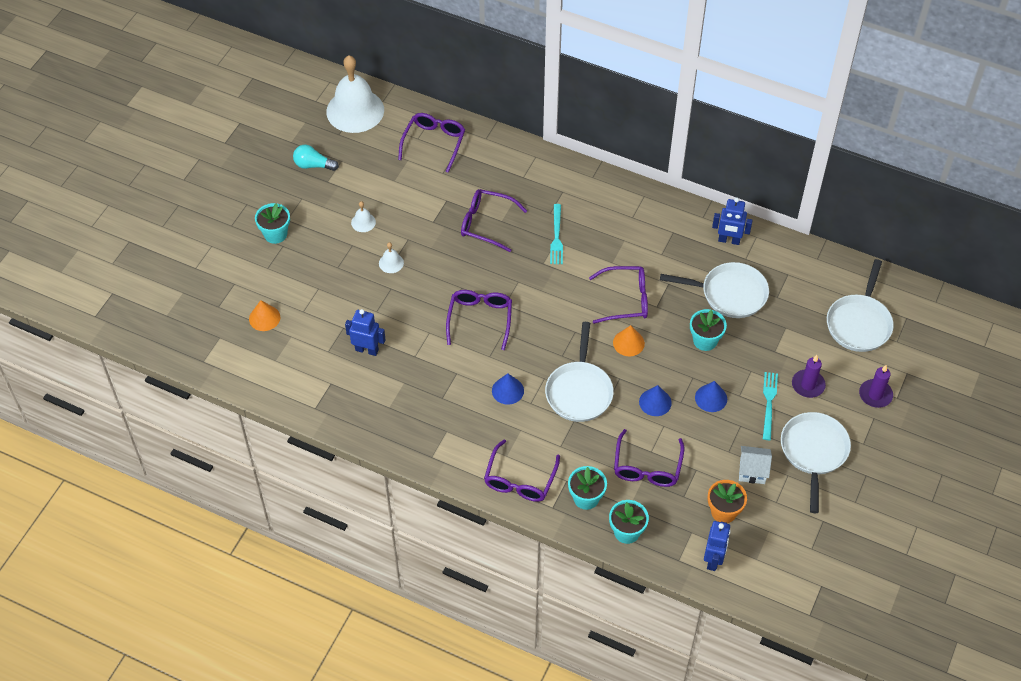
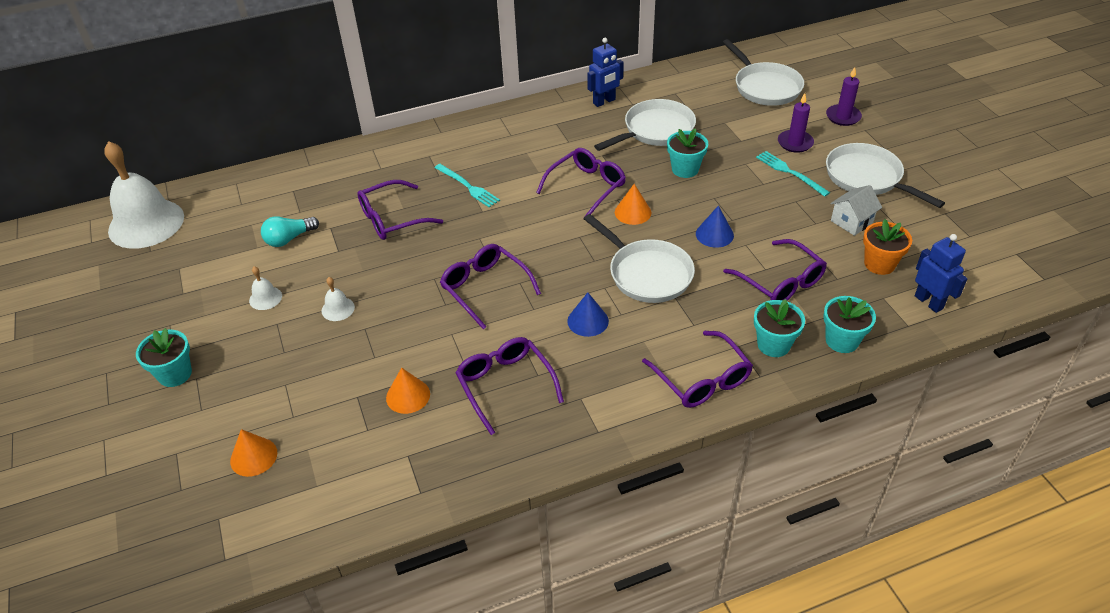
camera: 45 degrees left, 10 degrees down
(313, 165) = (150, 291): turquoise light bulb -> turquoise light bulb (289, 239)
(367, 350) = (408, 396): blue robot -> orange cone
(434, 143) = (262, 197): purple glasses -> purple glasses (505, 385)
(711, 398) = (748, 200): blue cone -> none

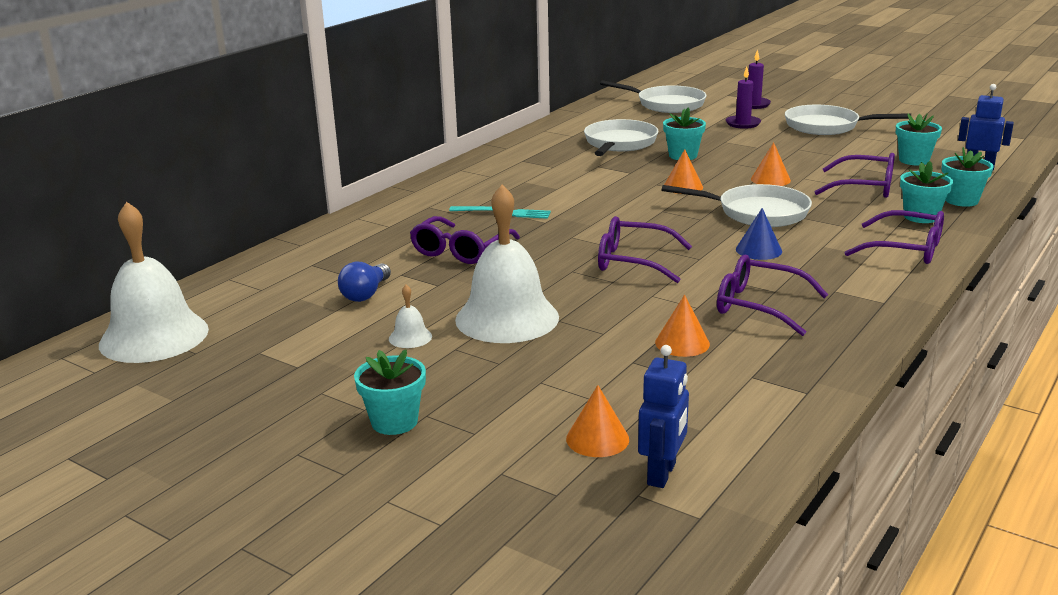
camera: 35 degrees left, 20 degrees down
(289, 239) = (366, 294): turquoise light bulb -> blue light bulb
(338, 309) = (507, 318): white bell -> white bell, size x2.47
(586, 187) = (617, 185): purple glasses -> none
(604, 101) = (545, 140): blue robot -> blue robot (662, 474)
(714, 234) = (770, 179): blue cone -> orange cone
(790, 172) = (767, 137): turquoise fork -> none
(851, 222) = (856, 147): white house -> none
(879, 264) = (914, 160): orange flower pot -> turquoise flower pot

